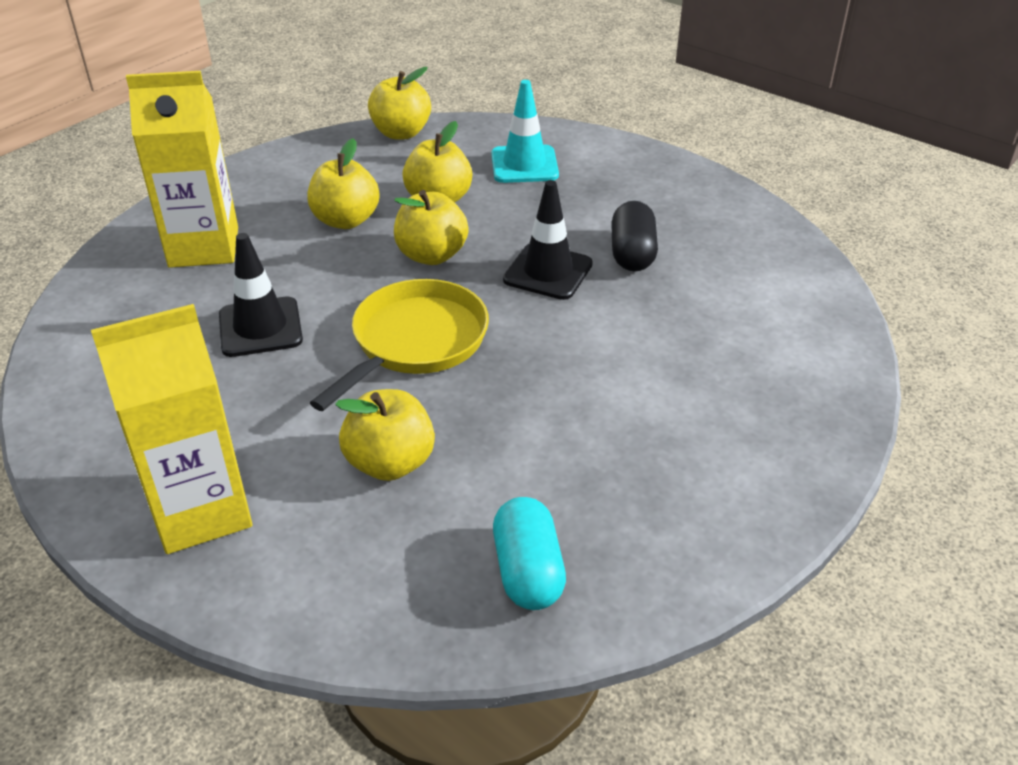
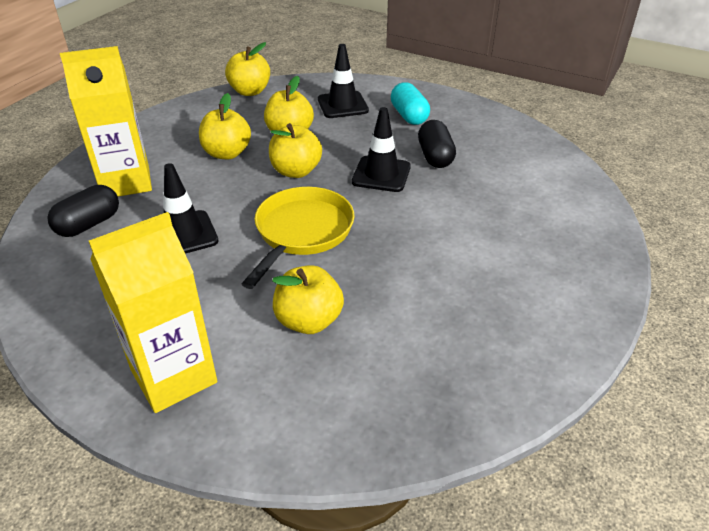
camera: 10 degrees left, 0 degrees up
(143, 300) = (89, 224): none -> black capsule
(524, 165) = (342, 105): turquoise traffic cone -> black traffic cone
(528, 571) = (433, 386): turquoise capsule -> turquoise capsule (409, 116)

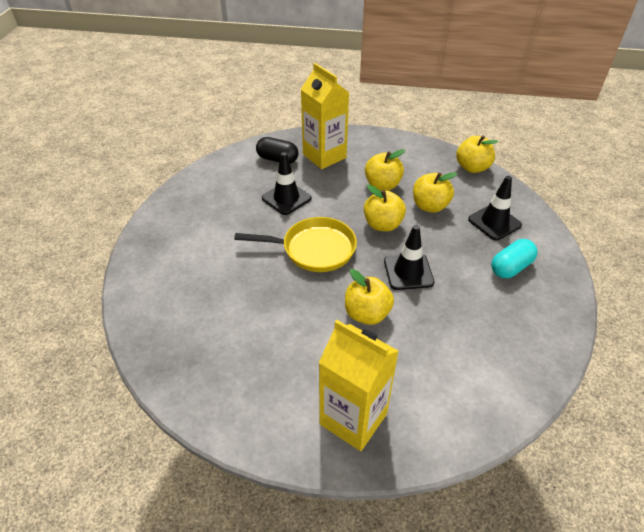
camera: 70 degrees right, 5 degrees up
(173, 376) = (171, 237): yellow carton -> yellow carton (353, 419)
(309, 321) = (230, 278): yellow apple -> yellow apple (367, 314)
(435, 156) = (457, 299): black capsule -> none

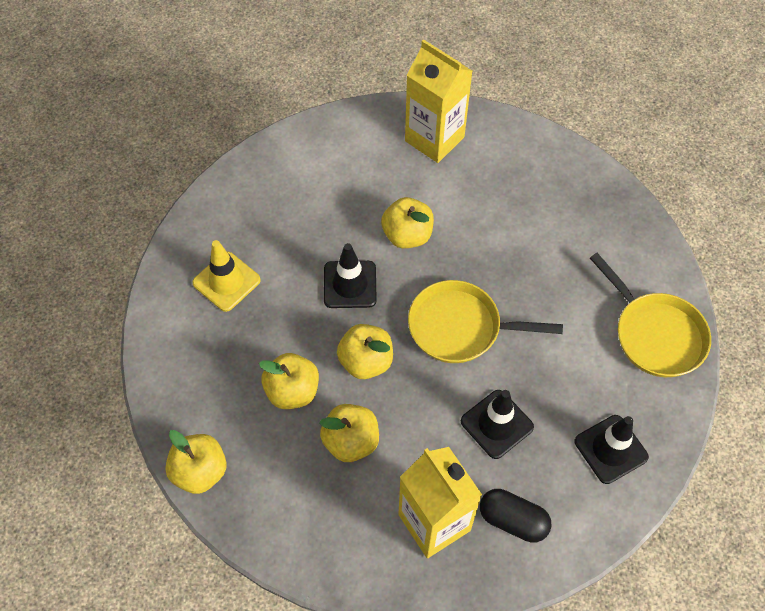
camera: 175 degrees left, 15 degrees up
(159, 254) = (655, 334): none -> yellow pan
(494, 222) = (215, 354): black traffic cone -> black traffic cone (611, 449)
(510, 267) = (226, 281): turquoise capsule -> yellow traffic cone

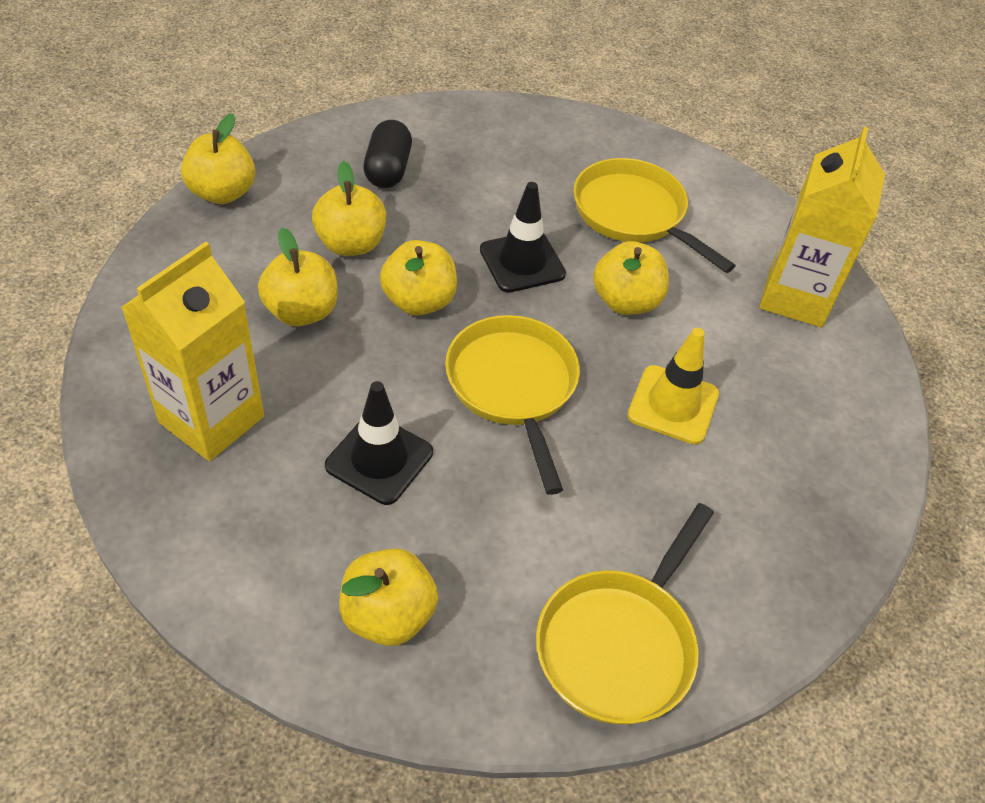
camera: 65 degrees right, 10 degrees down
(226, 281) = (471, 157): yellow traffic cone -> yellow traffic cone (673, 405)
(327, 199) = (634, 214): none -> yellow pan
(513, 520) = (236, 508): black capsule -> black capsule (388, 170)
(611, 449) = (388, 615): black traffic cone -> yellow apple

